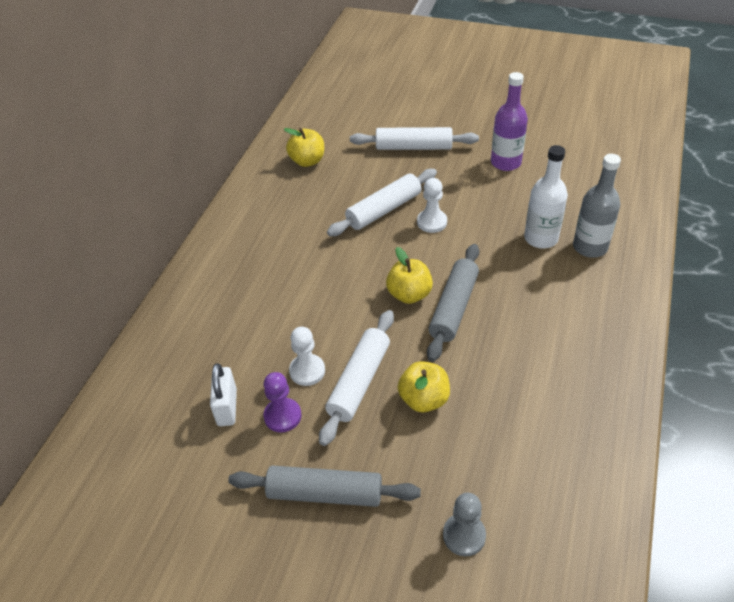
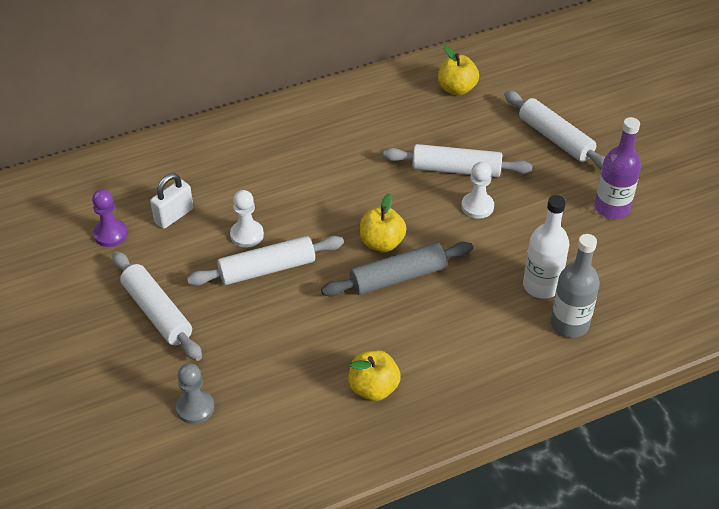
camera: 45 degrees right, 0 degrees up
(282, 416) = (196, 249): purple pawn -> purple pawn (110, 234)
(325, 493) = (157, 312): grey rolling pin -> white rolling pin
(424, 399) = (289, 315): yellow apple -> yellow apple (373, 388)

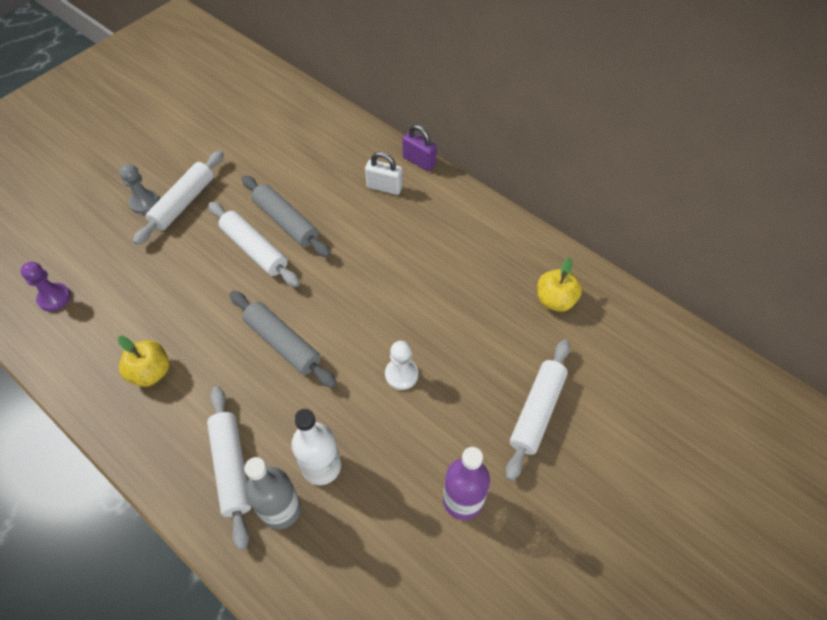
camera: 65 degrees right, 10 degrees up
(110, 234) = (250, 144): purple pawn -> purple pawn (54, 298)
(174, 216) = (286, 170): white padlock -> white padlock (384, 187)
(195, 408) = (98, 263): grey pawn -> grey pawn (144, 202)
(238, 115) = (419, 161): none -> purple padlock
(247, 235) = (286, 222): white pawn -> grey rolling pin
(382, 243) = (319, 316): yellow apple -> none
(456, 169) = (442, 340): white rolling pin -> white rolling pin (232, 467)

